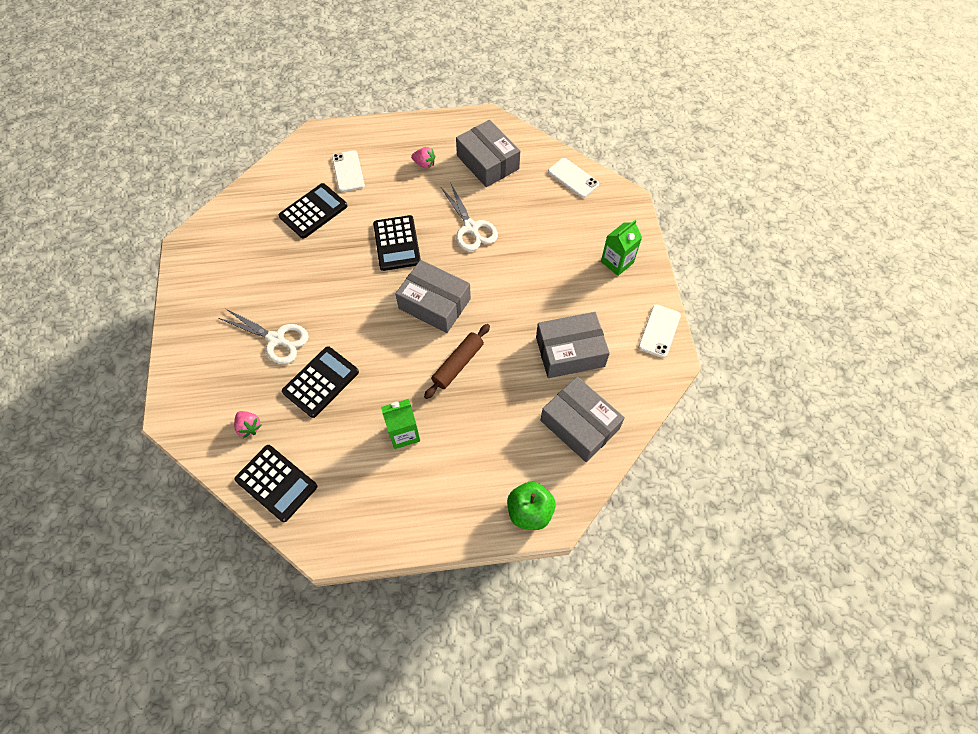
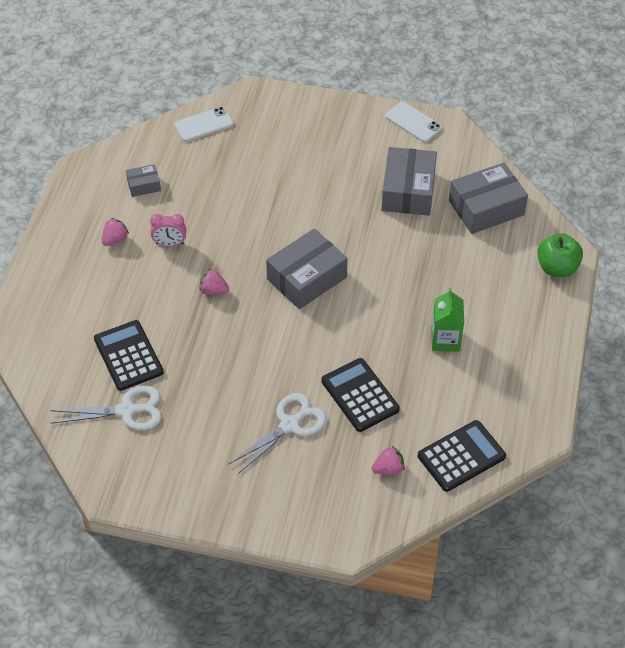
camera: 70 degrees left, 10 degrees down
(348, 171) = (86, 310): white phone -> none
(397, 243) = (213, 290): black calculator -> pink strawberry
(434, 199) = (170, 243): none -> pink clock
(458, 364) = (386, 278): brown rolling pin -> none
(471, 228) = (225, 223): white scissors -> white scissors (126, 410)
(487, 162) = (144, 185): grey box -> grey box, size x0.50
(617, 262) = (324, 126): green carton -> none

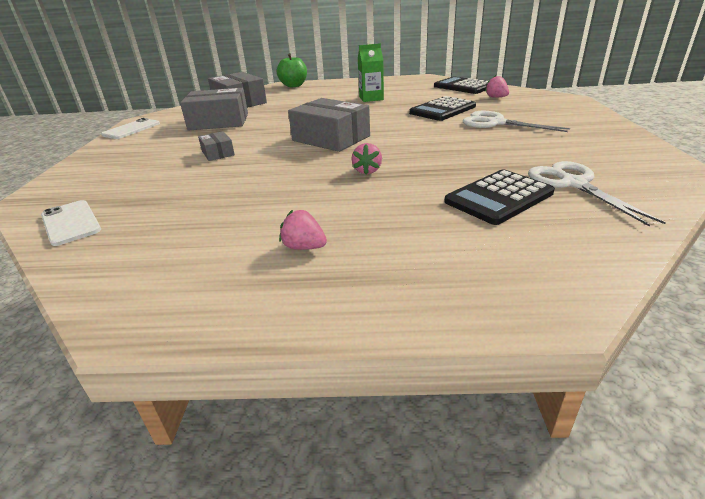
camera: 100 degrees left, 20 degrees down
(144, 185) = (187, 246): grey box -> grey box (218, 153)
(170, 243) = (303, 206): pink clock -> none

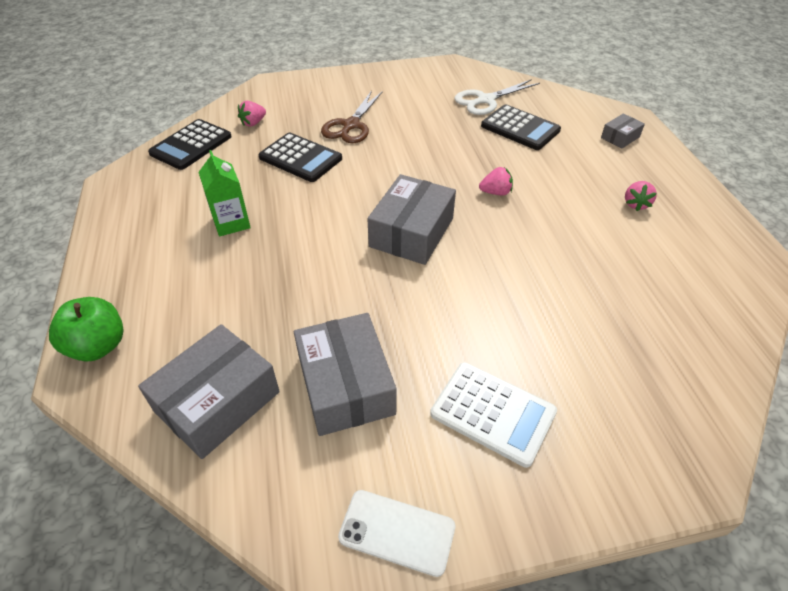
camera: 105 degrees left, 15 degrees up
(71, 223) = (703, 379): white phone -> none
(156, 150) = (493, 413): none -> white calculator
(218, 153) = (483, 327): grey box -> grey box (620, 137)
(496, 123) = (351, 125): white scissors -> brown scissors

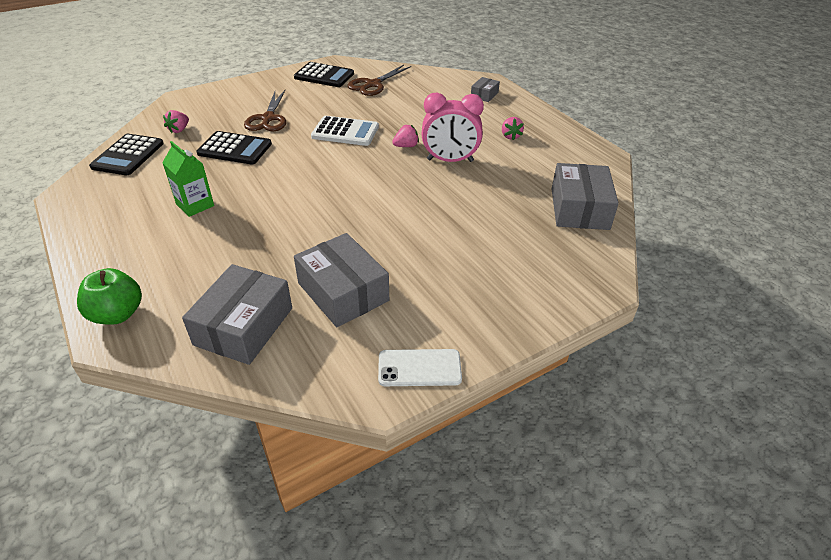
camera: 20 degrees left, 5 degrees down
(411, 232) = (351, 184): grey box -> grey box (579, 209)
(485, 100) = (373, 84): white scissors -> brown scissors
(493, 413) = (458, 283): white calculator -> white calculator (345, 132)
(520, 128) = (407, 100): black calculator -> black calculator (324, 76)
(544, 224) = (450, 160): none -> pink clock

